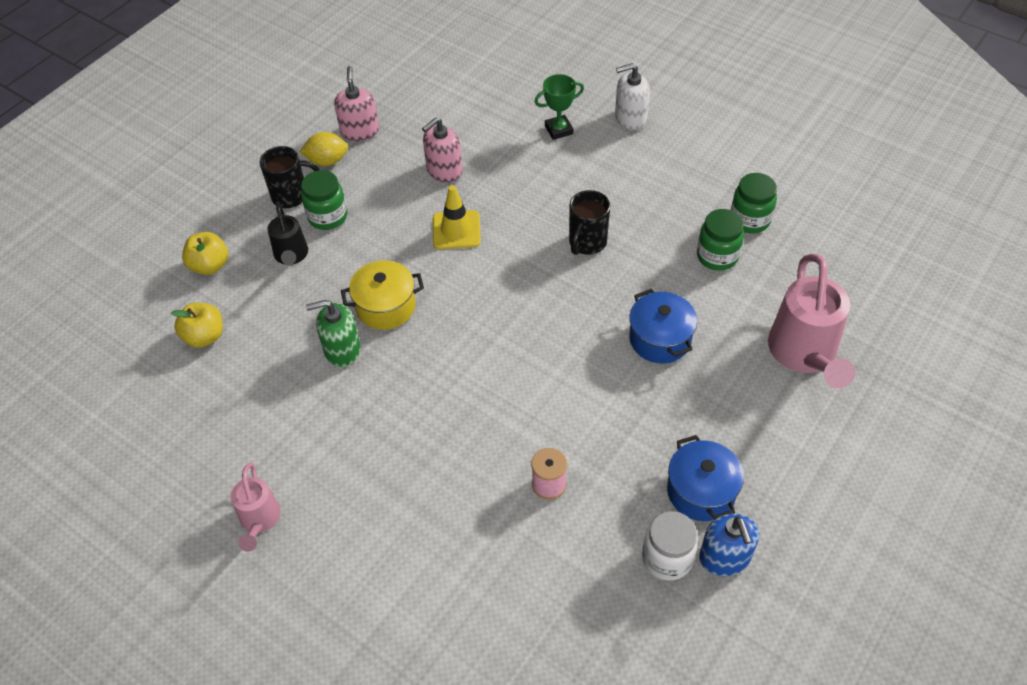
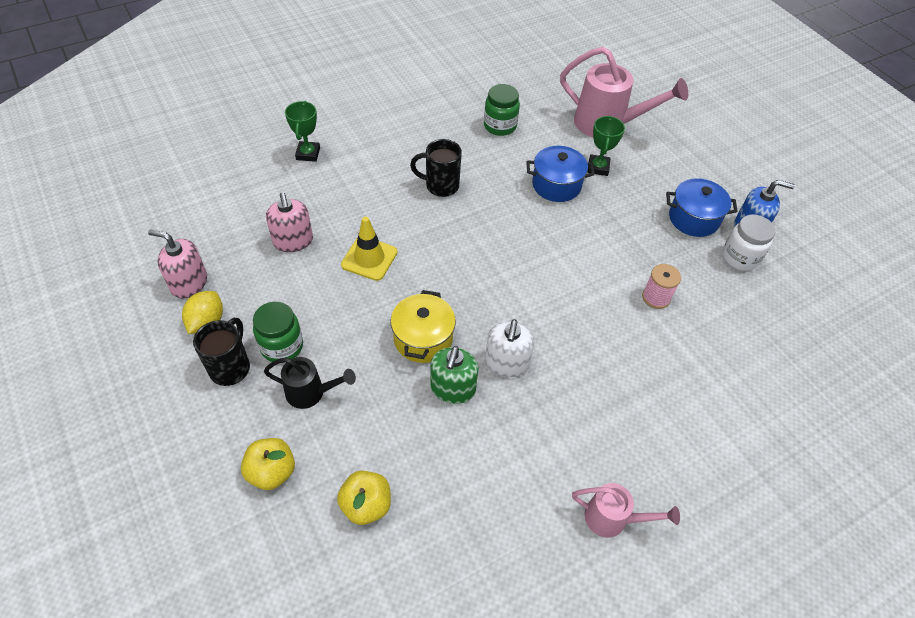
camera: 70 degrees left, 0 degrees up
(587, 243) = (440, 186): black mug -> black mug turned 135 degrees clockwise
(630, 118) = (331, 111): white soap dispenser -> white soap dispenser (506, 363)
(718, 369) = (598, 167): none -> green trophy
(749, 220) = (478, 97): green jar -> none

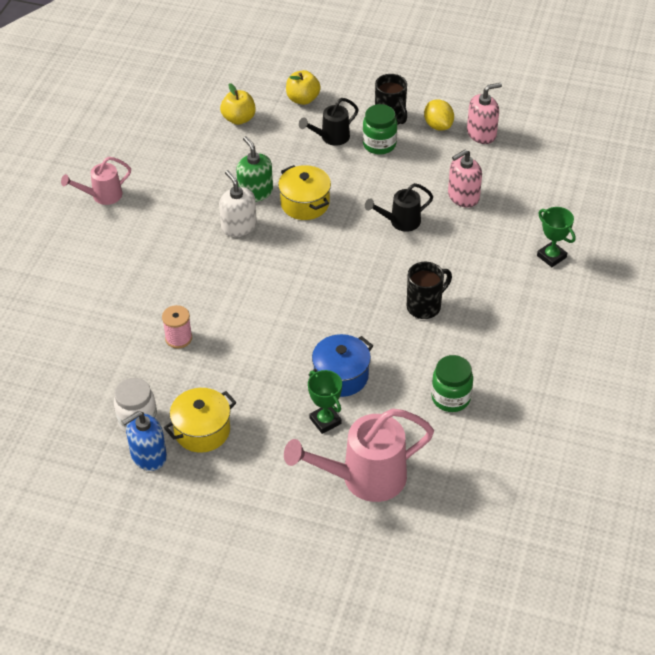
camera: 140 degrees right, 5 degrees down
(293, 241) = (463, 196): pink soap dispenser -> pink soap dispenser turned 60 degrees counterclockwise
(369, 258) = (401, 222): yellow traffic cone -> black watering can
(693, 218) = (202, 430): blue pot -> yellow pot

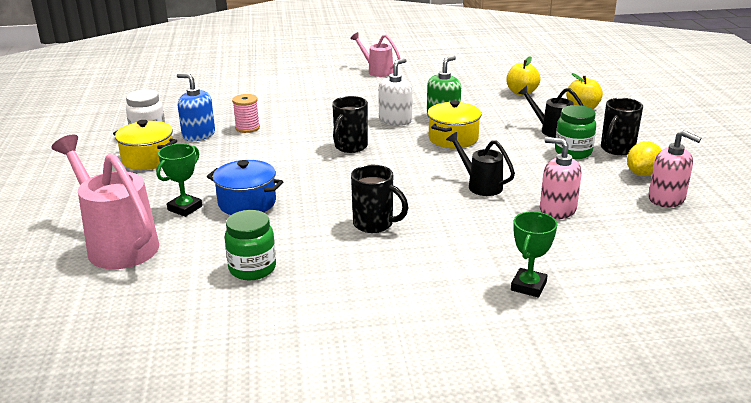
camera: 65 degrees right, 20 degrees down
(148, 455) = (112, 146): blue soap dispenser -> blue soap dispenser (198, 135)
(275, 276) = (350, 147): none -> black mug

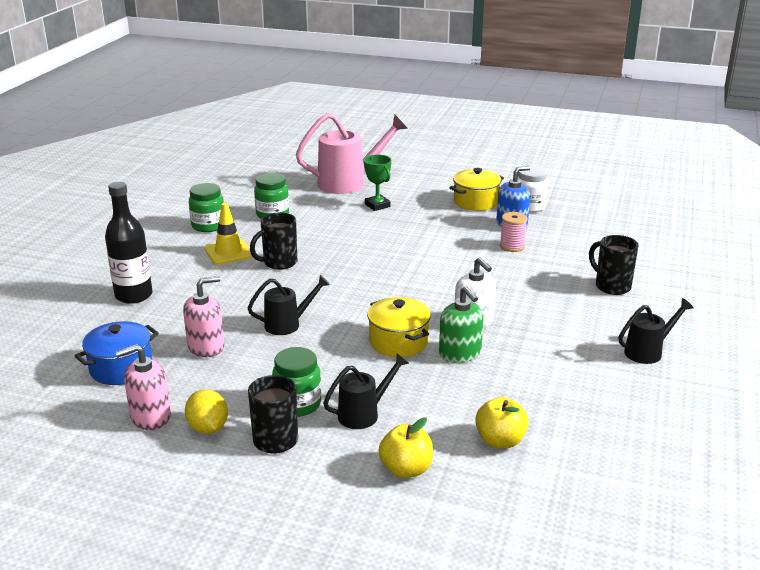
camera: 115 degrees right, 0 degrees up
(247, 203) = (363, 225): blue pot -> blue pot (121, 368)
(318, 306) = (208, 226): none -> green jar
(350, 147) = (427, 283): black mug -> black mug (611, 286)
(377, 71) = (647, 352): pink watering can -> black watering can
(377, 263) = (229, 252): none -> yellow traffic cone
(528, 286) = (134, 295): green trophy -> black bottle

